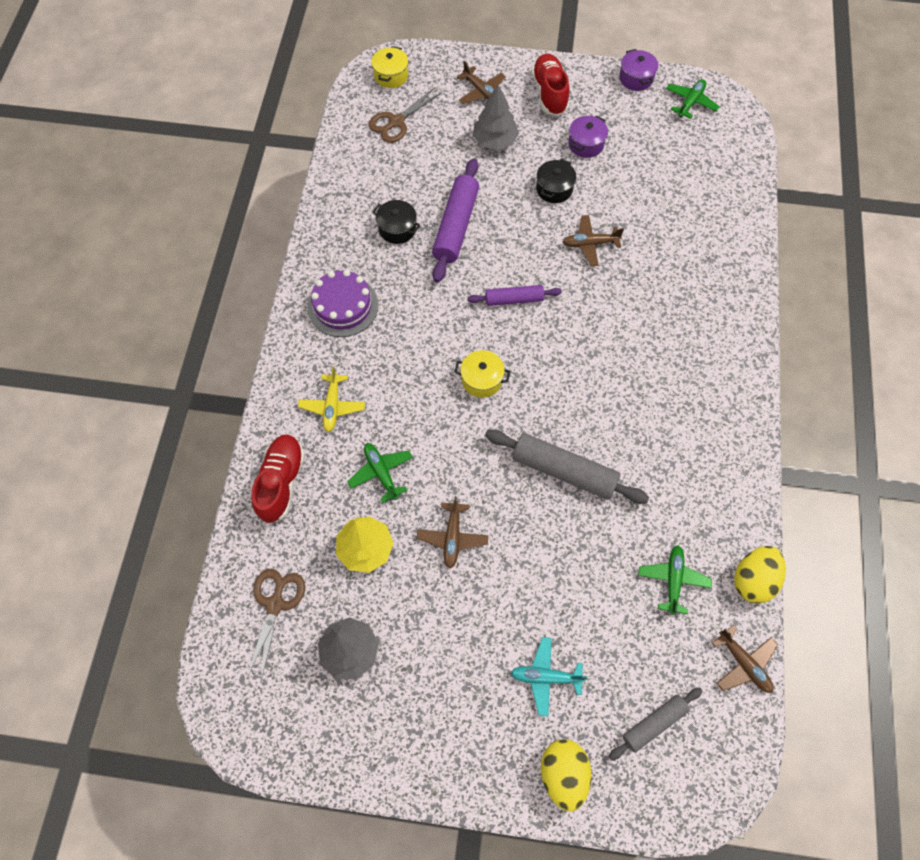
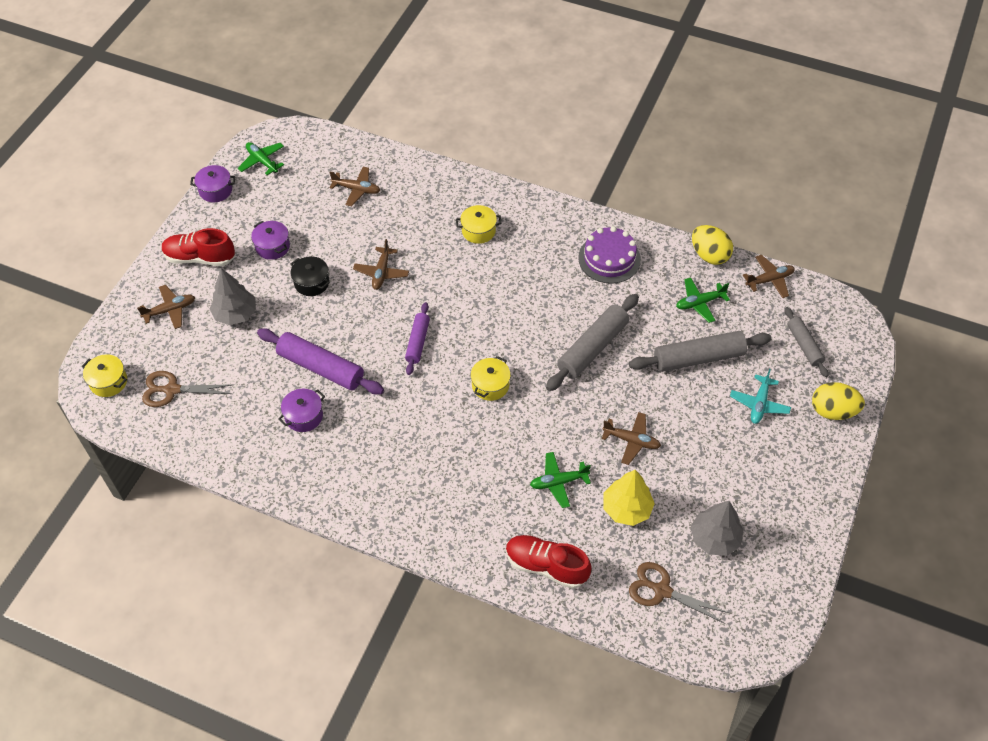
camera: 75 degrees left, 10 degrees down
(332, 406) = (480, 509): yellow plane -> none
(343, 306) = (374, 480): purple cake -> purple cake (609, 258)
(396, 122) = (172, 390): brown scissors -> brown scissors turned 120 degrees clockwise
(397, 229) = (304, 416): black pot -> purple pot
(590, 592) = (698, 358): none -> grey rolling pin
(673, 580) = (699, 303): green plane -> green plane turned 45 degrees counterclockwise
(683, 318) = (478, 231): none -> yellow pot
(690, 191) = (356, 189): none -> brown plane

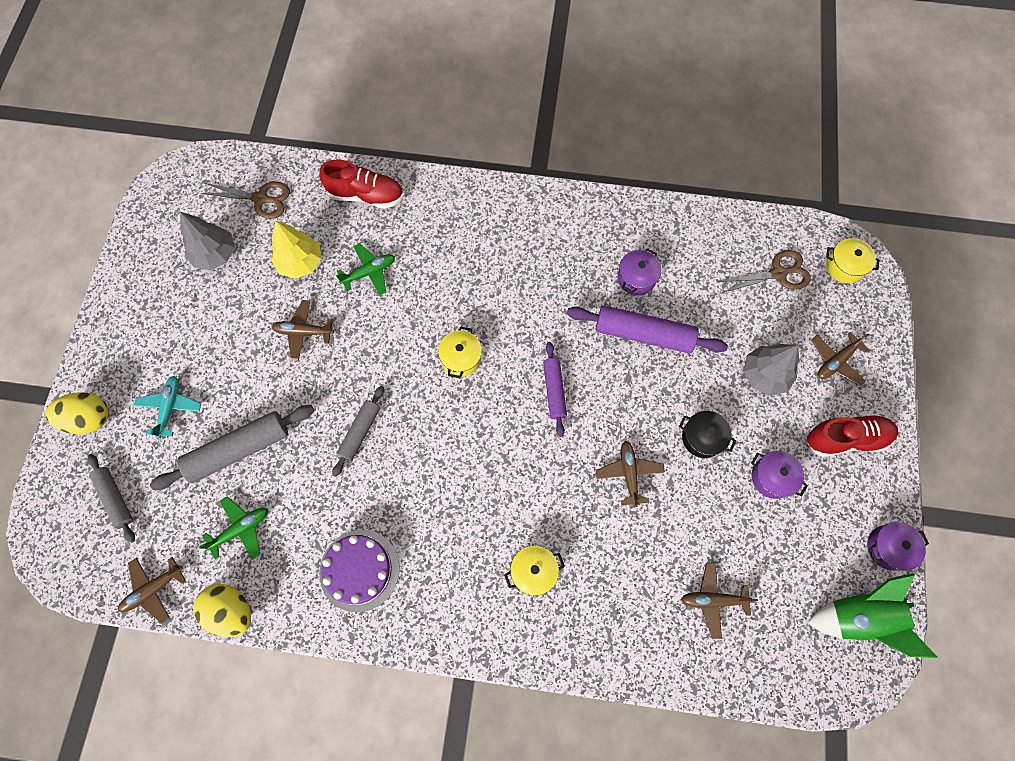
camera: 165 degrees right, 15 degrees up
(262, 161) = (858, 616): green plane -> green rocket
(592, 348) = (360, 432): grey rolling pin -> grey rolling pin, size x0.60

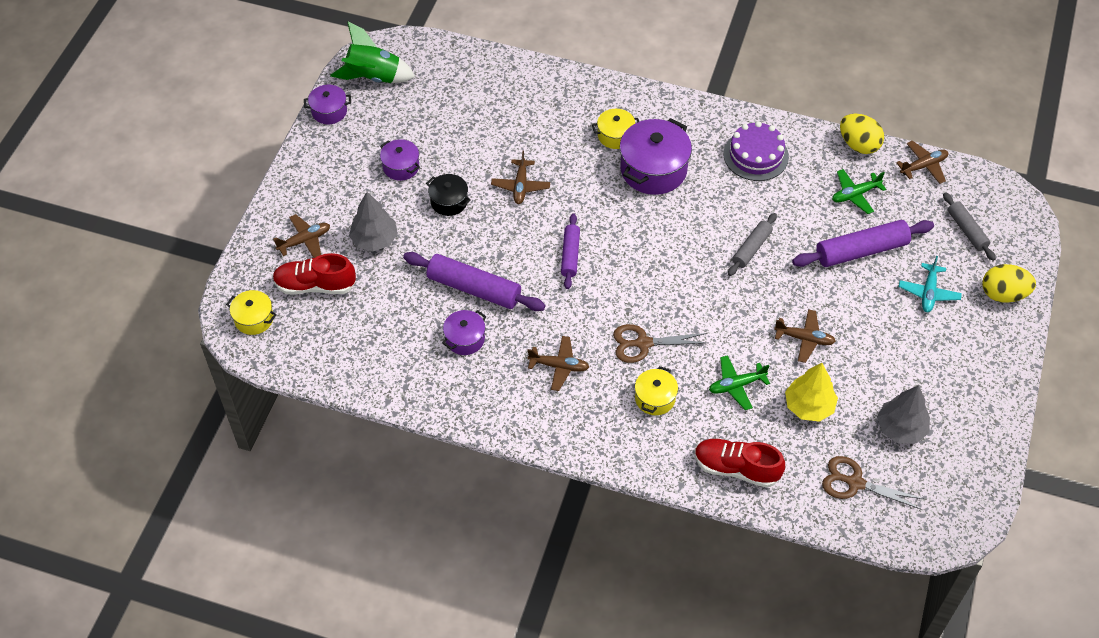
camera: 170 degrees left, 15 degrees down
(239, 450) = (861, 250): grey rolling pin -> purple rolling pin
(461, 358) = (652, 294): yellow pot -> yellow pot (655, 398)
(480, 525) = (653, 169): none -> purple pot
(713, 600) = (479, 100): brown plane -> brown plane (559, 366)
(778, 273) = (322, 322): brown scissors -> brown scissors (643, 343)
(845, 438) = (326, 184): red shoe -> red shoe (315, 285)

